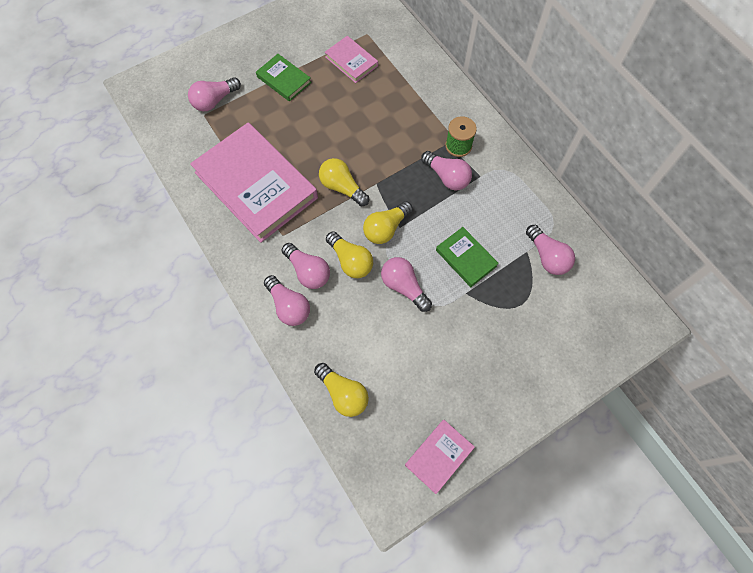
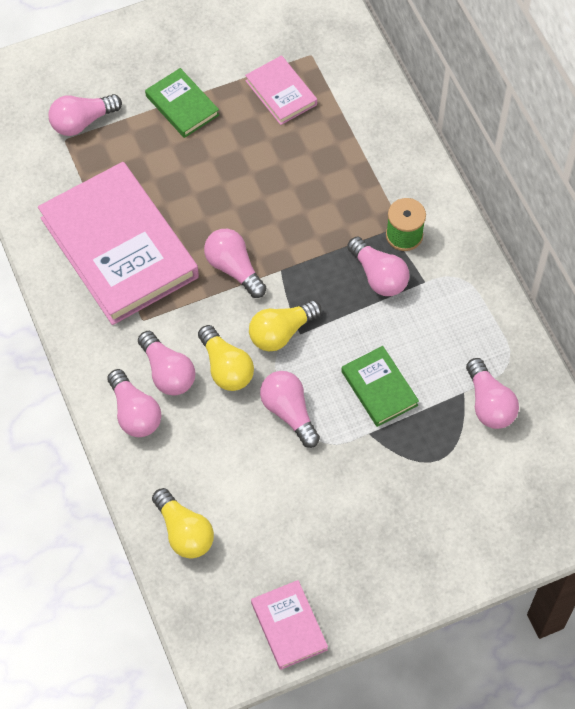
camera: 10 degrees right, 5 degrees down
(342, 187) = (234, 268): yellow light bulb -> pink light bulb
(439, 456) = (289, 626): pink book -> pink book turned 75 degrees counterclockwise

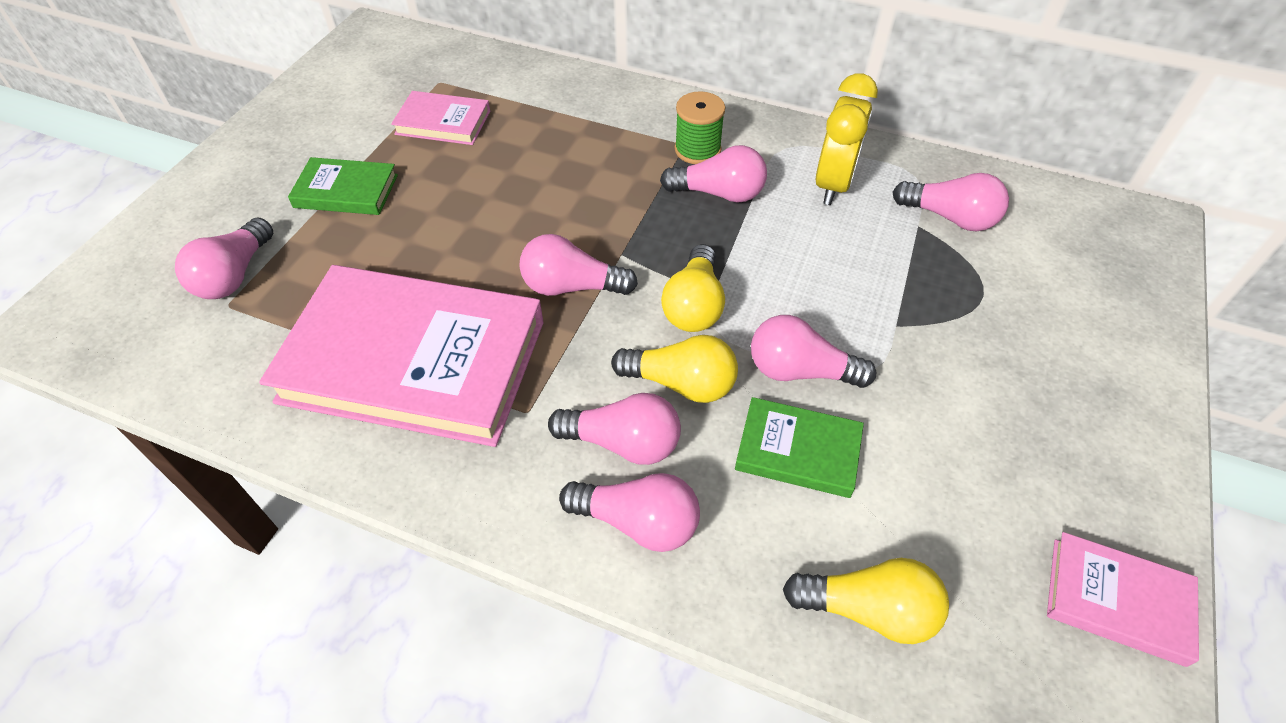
camera: 45 degrees left, 10 degrees down
(379, 388) = (849, 279): green book -> green book (798, 451)
(452, 326) = (833, 184): none -> yellow clock

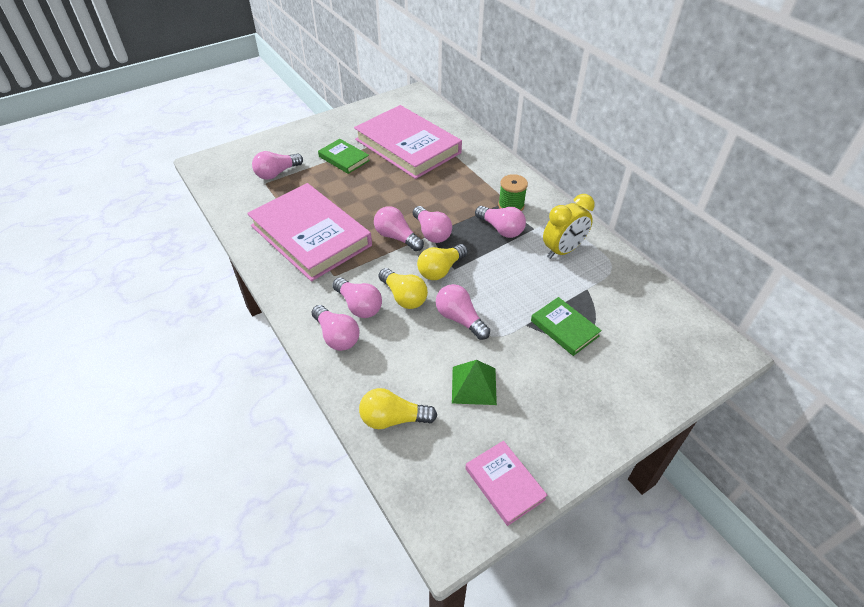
camera: 35 degrees right, 5 degrees down
(443, 122) = (408, 146): pink book -> pink book, size x2.15
(798, 451) = (426, 348): green book -> green book (564, 328)
(868, 610) = (393, 419): yellow light bulb -> yellow light bulb turned 135 degrees clockwise
(924, 468) = (474, 385): none -> green pyramid
(950, 218) = (608, 293): pink light bulb -> pink light bulb (431, 233)

